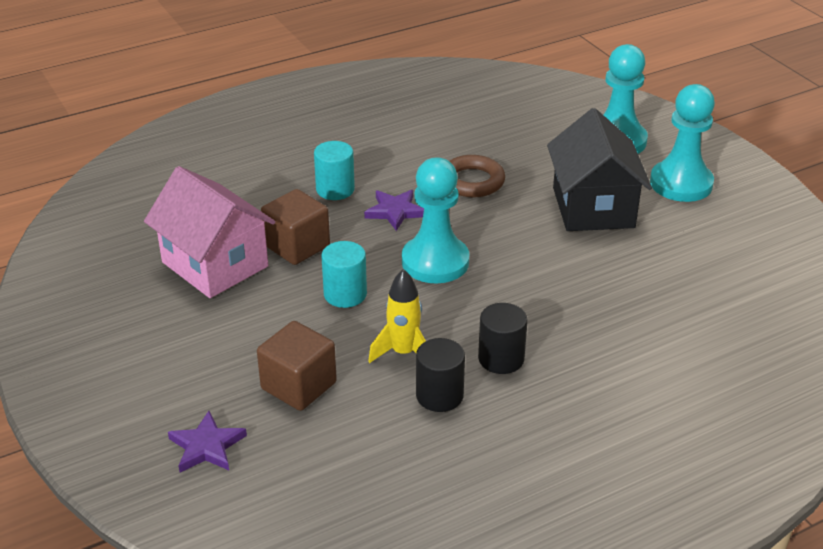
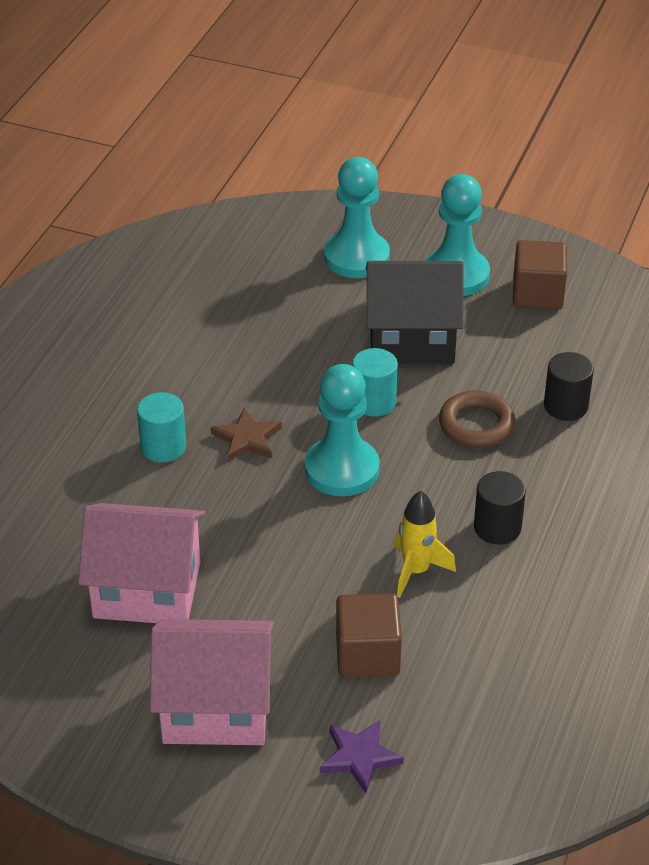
camera: 40 degrees left, 5 degrees up
(161, 357) = (216, 708): none -> pink house
(297, 246) = (201, 526): brown cube -> brown cube (537, 294)
(345, 294) = (302, 547): turquoise cylinder -> turquoise cylinder (374, 402)
(395, 211) = (247, 439): purple star -> brown star
(439, 395) = (488, 590): black cylinder -> black cylinder (566, 406)
(472, 181) = (279, 369): brown ring -> brown ring (476, 425)
(593, 207) = (411, 339): black house -> black house turned 45 degrees counterclockwise

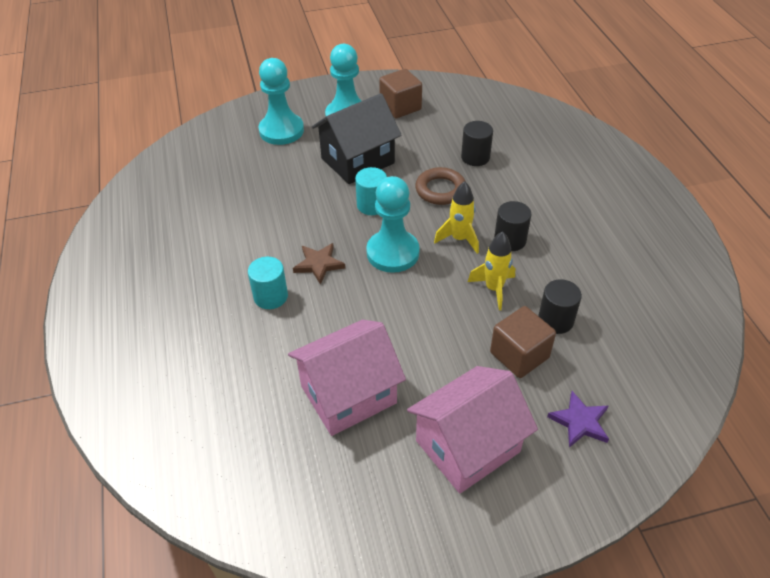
camera: 35 degrees left, 5 degrees up
(437, 494) = (459, 239): none -> yellow rocket
(451, 643) = (555, 320): none -> black cylinder

